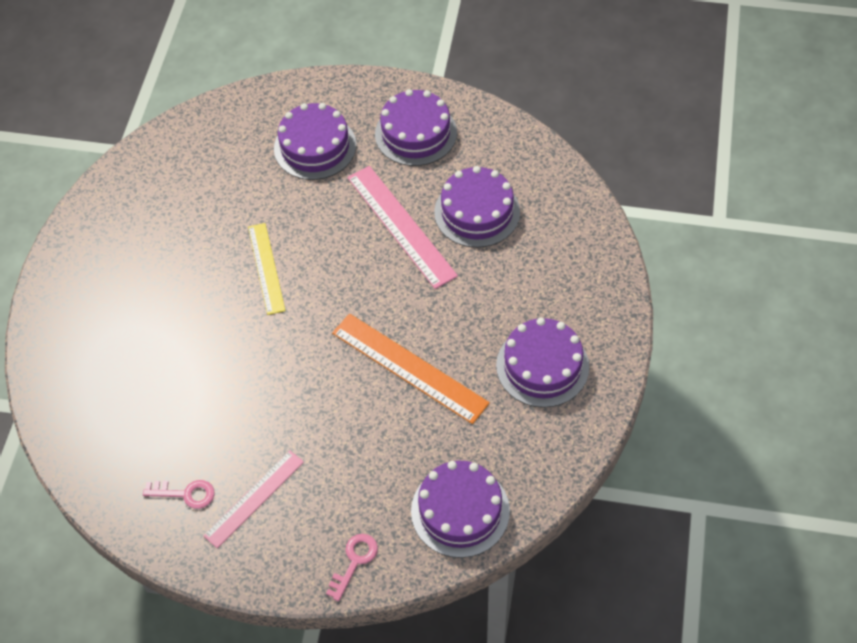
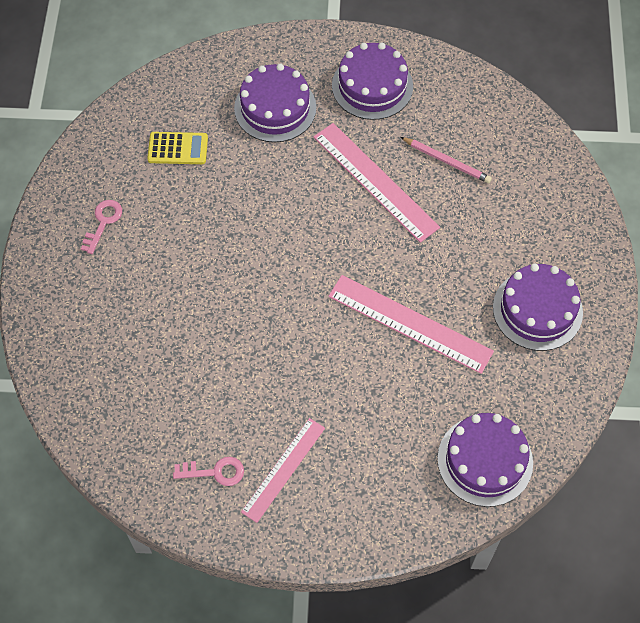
camera: 10 degrees left, 5 degrees up
(211, 178) = (178, 149): none -> yellow calculator
(266, 268) = (250, 236): yellow ruler -> none
(354, 561) = (393, 521): pink key -> pink key (103, 222)
(409, 368) = (409, 324): orange ruler -> pink ruler
(477, 212) = (447, 161): purple cake -> pink pencil

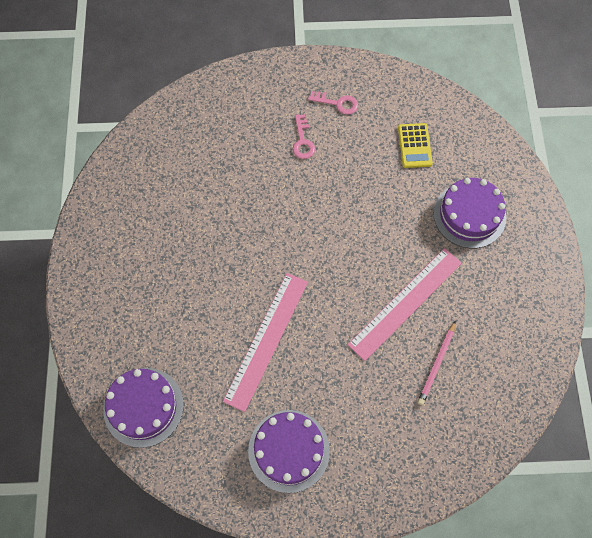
camera: 85 degrees right, 5 degrees up
(215, 472) = (131, 205): pink key -> pink key (302, 141)
(283, 469) = (134, 252): pink ruler -> none
(372, 86) = (509, 294): purple cake -> none

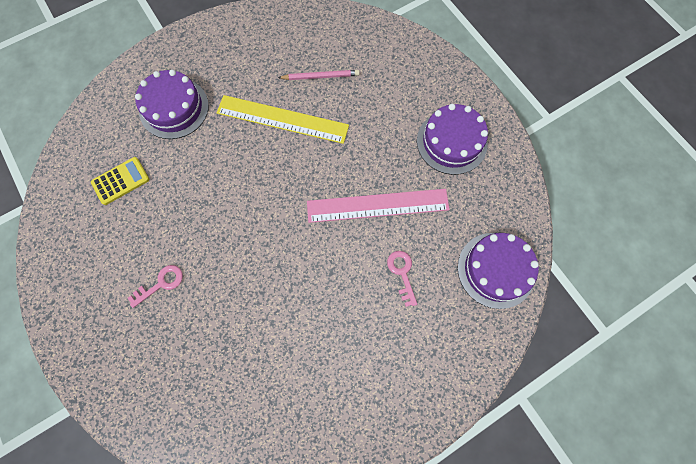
camera: 120 degrees left, 5 degrees up
(337, 103) = (99, 274): pink key -> pink key (402, 273)
(405, 303) = (282, 119): pink ruler -> yellow ruler

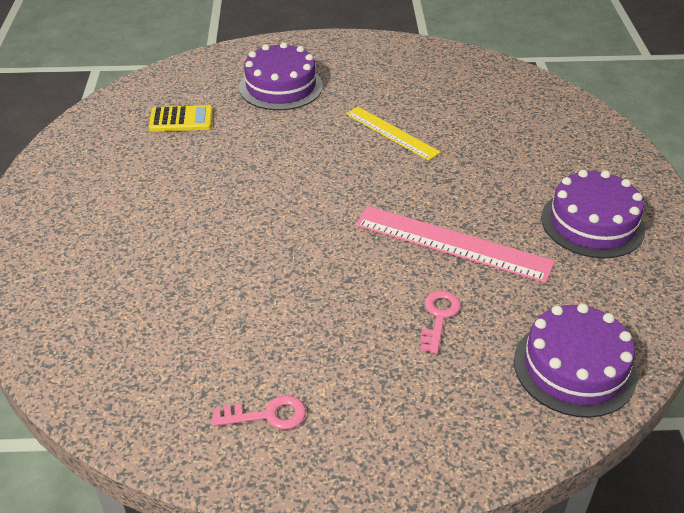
camera: 30 degrees right, 30 degrees down
(161, 284) = (151, 211): pink key -> pink key (267, 415)
(282, 119) = (391, 133): yellow ruler -> yellow ruler, size x0.66
(320, 76) = (462, 114): pink pencil -> none

